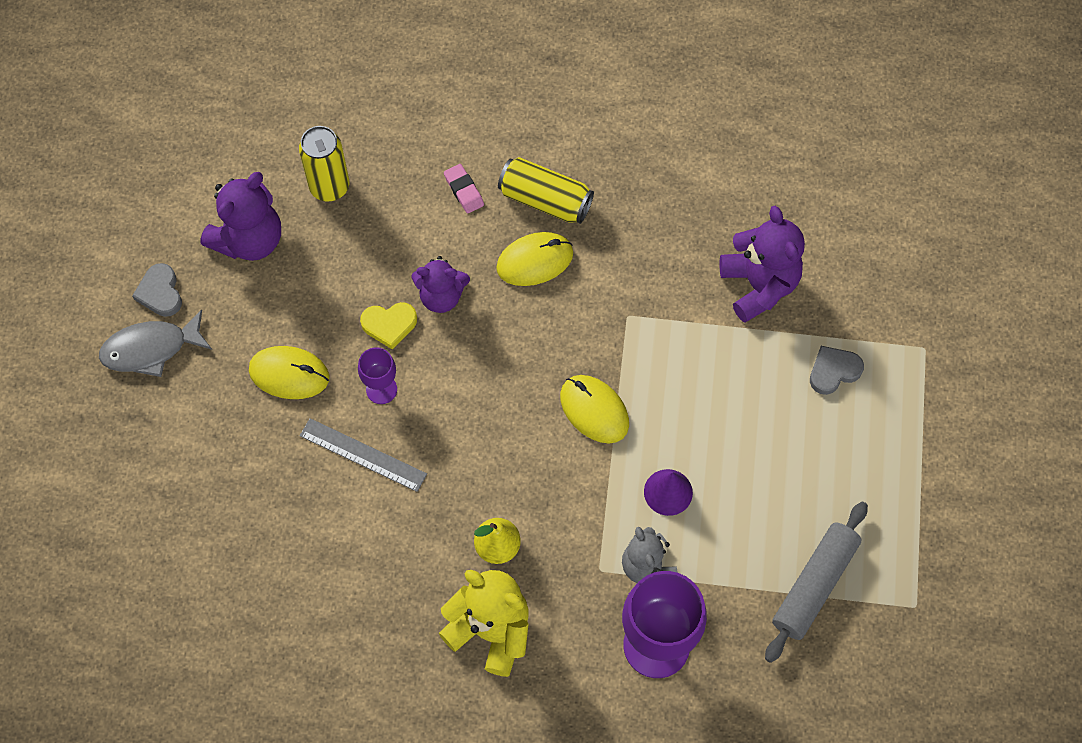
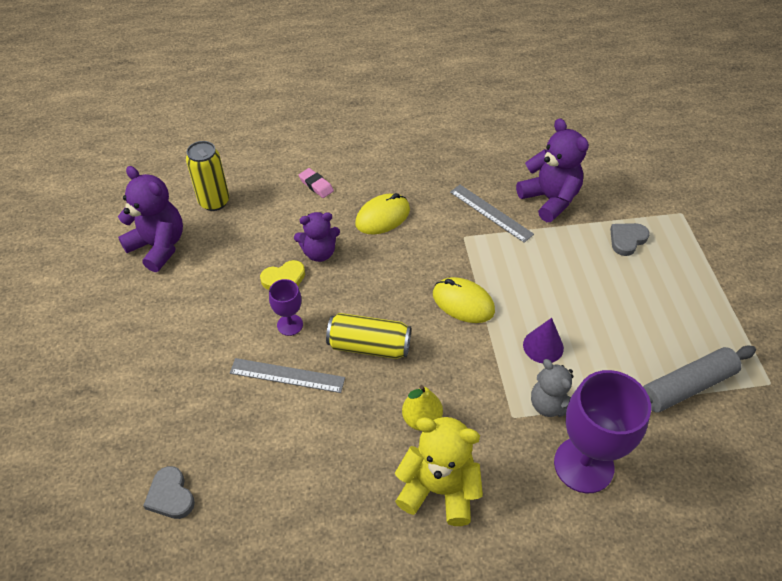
camera: 15 degrees left, 15 degrees down
(151, 349) = (89, 337): grey fish -> none
(160, 292) = (91, 296): grey heart -> grey heart (170, 495)
(249, 240) = (158, 246): purple teddy bear -> purple teddy bear turned 75 degrees counterclockwise
(289, 374) = (210, 330): yellow mouse -> none
(545, 200) = (377, 179): yellow can -> yellow can (369, 346)
(674, 288) = (491, 213): none -> grey ruler
(814, 585) = (686, 386): grey rolling pin -> grey rolling pin turned 45 degrees clockwise

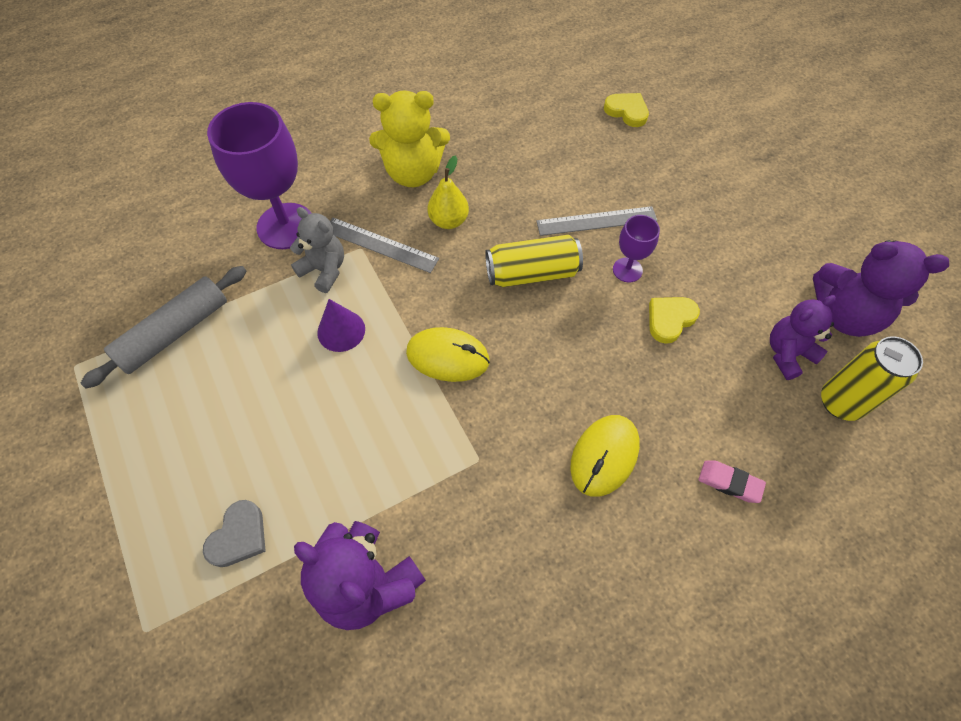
camera: 160 degrees right, 10 degrees up
(170, 495) = (627, 111): grey heart -> yellow heart
(319, 253) = (653, 369): purple teddy bear -> purple teddy bear (787, 353)
(491, 213) = (453, 520): grey ruler -> grey ruler (380, 245)

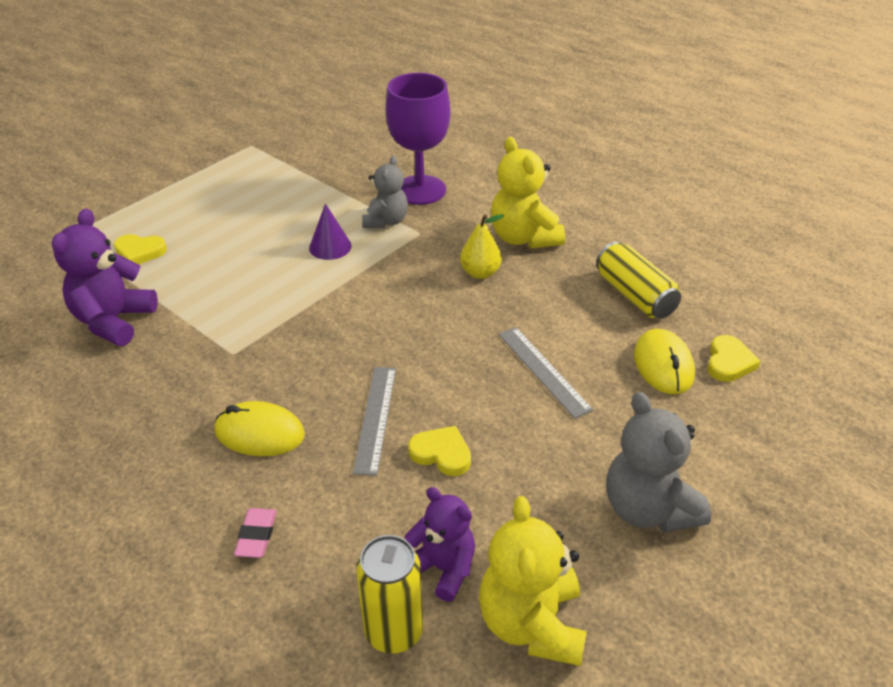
camera: 70 degrees right, 20 degrees down
(175, 332) = (295, 174): grey rolling pin -> none
(239, 536) = (140, 252): grey heart -> yellow heart
(380, 245) = (429, 242): grey ruler -> grey ruler (375, 418)
(448, 357) = (329, 310): yellow mouse -> yellow mouse (663, 365)
(532, 273) = (448, 340): yellow can -> yellow can (635, 296)
(627, 270) = (490, 407): purple goblet -> none
(756, 213) = (648, 509): none -> grey teddy bear
(844, 314) = (532, 624): purple teddy bear -> yellow teddy bear

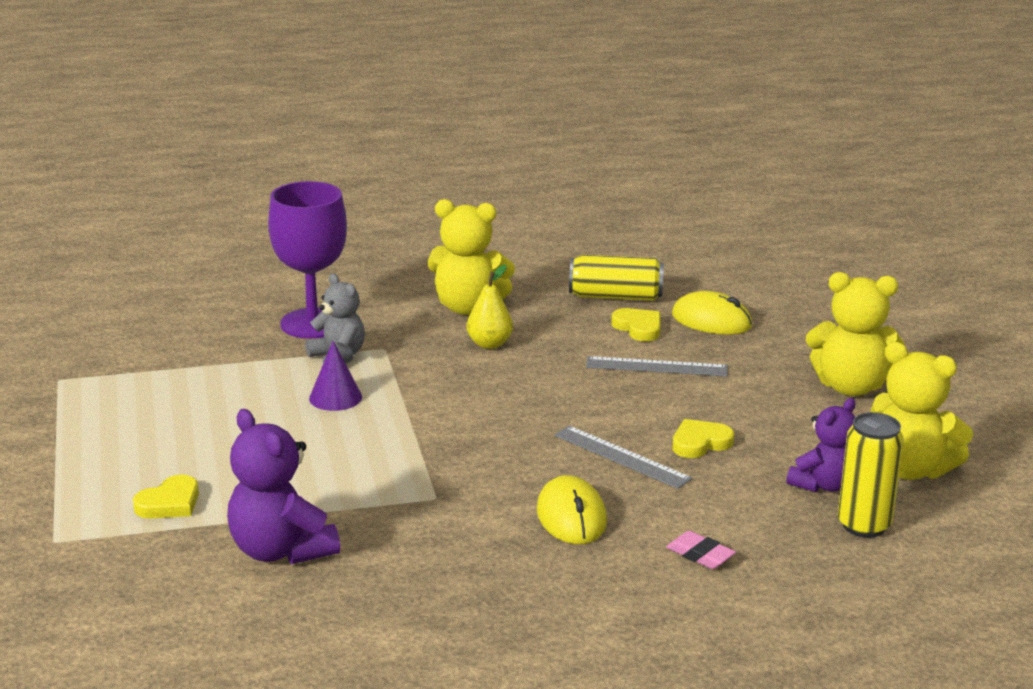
camera: 55 degrees left, 15 degrees down
(260, 433) = (571, 517): yellow mouse -> yellow mouse turned 60 degrees counterclockwise
(443, 568) = (823, 485): purple teddy bear -> purple teddy bear turned 150 degrees clockwise
(648, 509) = (850, 387): grey teddy bear -> yellow teddy bear
(729, 362) = (739, 297): yellow heart -> yellow heart (638, 328)

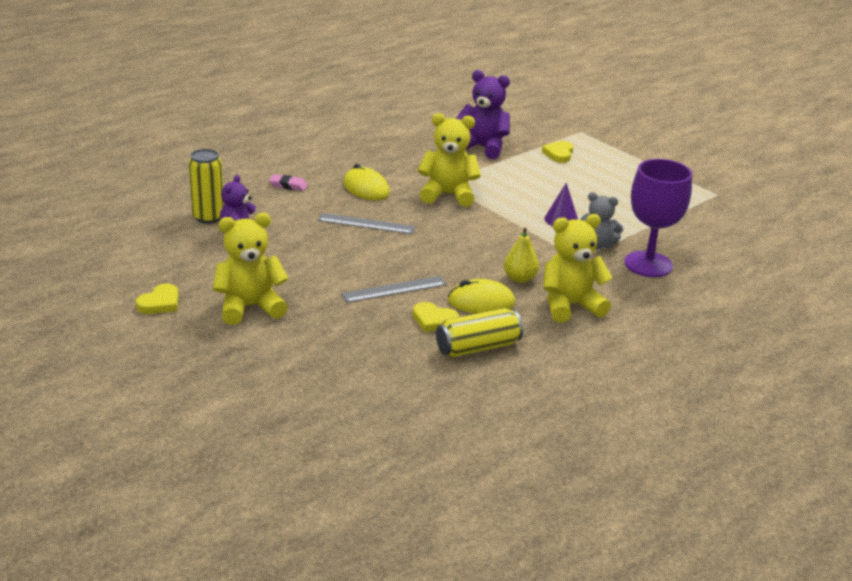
camera: 150 degrees right, 5 degrees up
(700, 443) = (327, 242): yellow heart -> yellow heart (160, 303)
(711, 320) = (385, 343): yellow mouse -> yellow mouse (481, 302)
(909, 469) = (190, 255): yellow teddy bear -> yellow teddy bear (448, 195)

